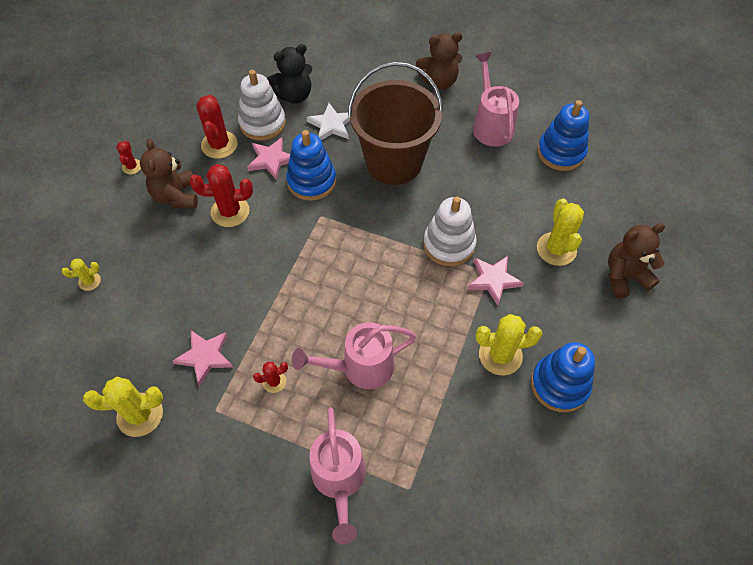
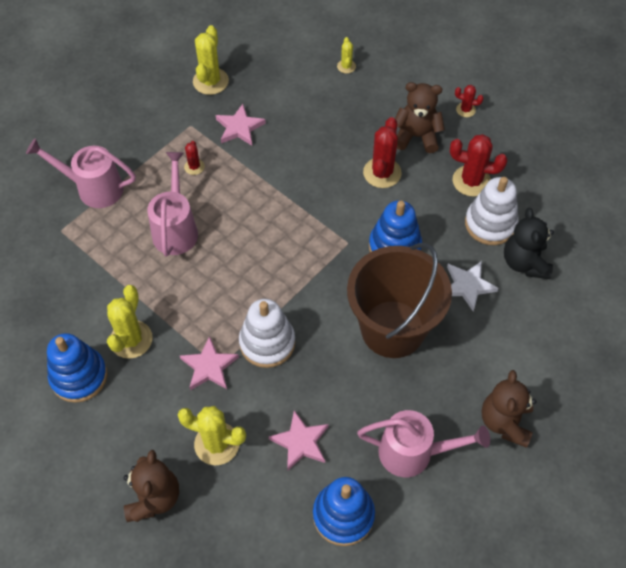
camera: 110 degrees right, 0 degrees up
(271, 160) = (435, 220): pink star -> pink star (300, 442)

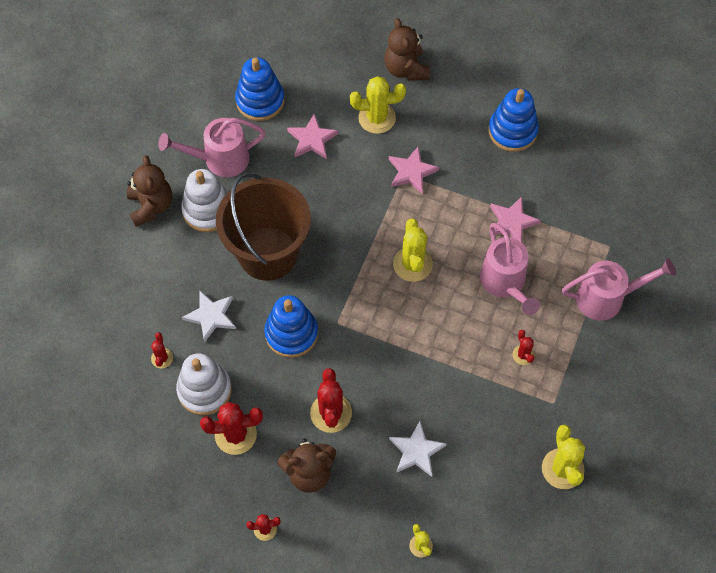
camera: 160 degrees right, 5 degrees up
(131, 339) = (488, 172): yellow cactus -> yellow cactus (412, 264)
(239, 127) = (501, 418): pink star -> pink star (512, 222)
(267, 343) = (372, 206): white stacking toy -> white stacking toy (207, 210)
(321, 125) = (416, 451): none -> white star
(524, 262) = (162, 358): black teddy bear -> red cactus

